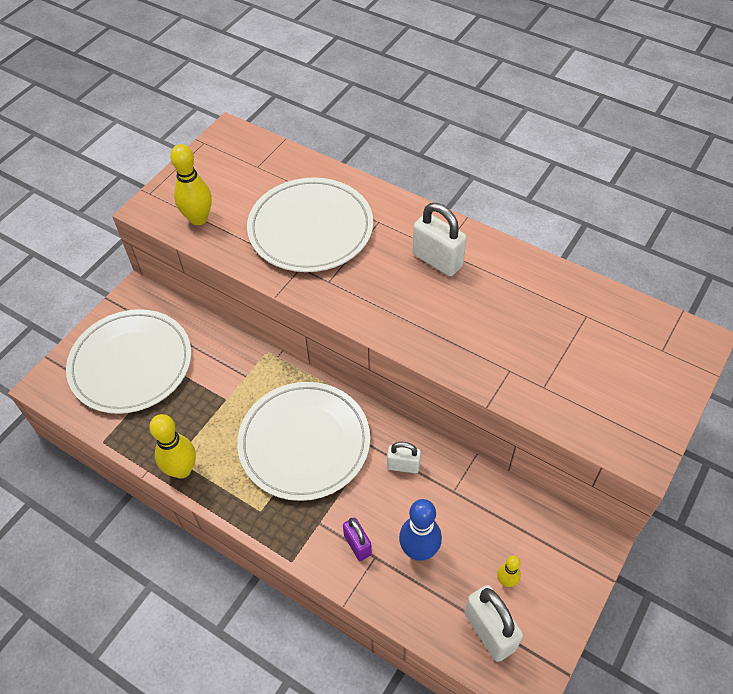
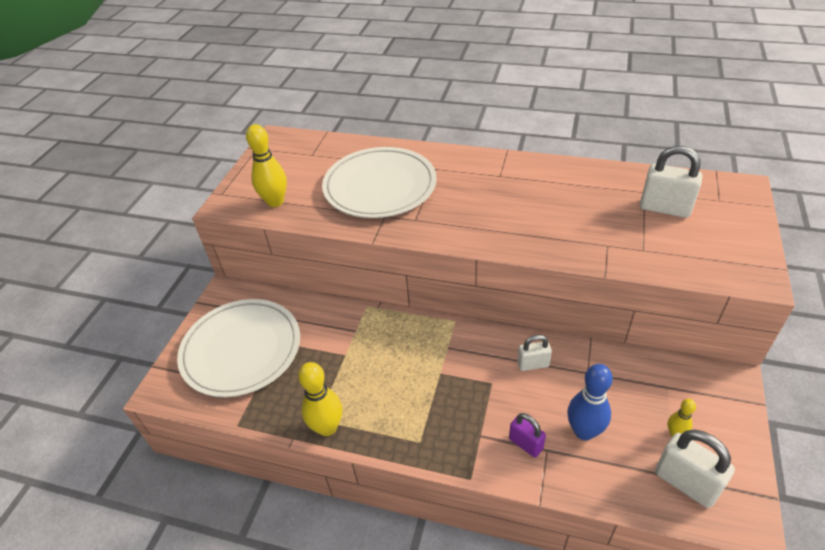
camera: 15 degrees left, 10 degrees down
(304, 442) = (434, 370): white plate -> none
(437, 260) = (500, 183): white padlock -> white padlock (664, 208)

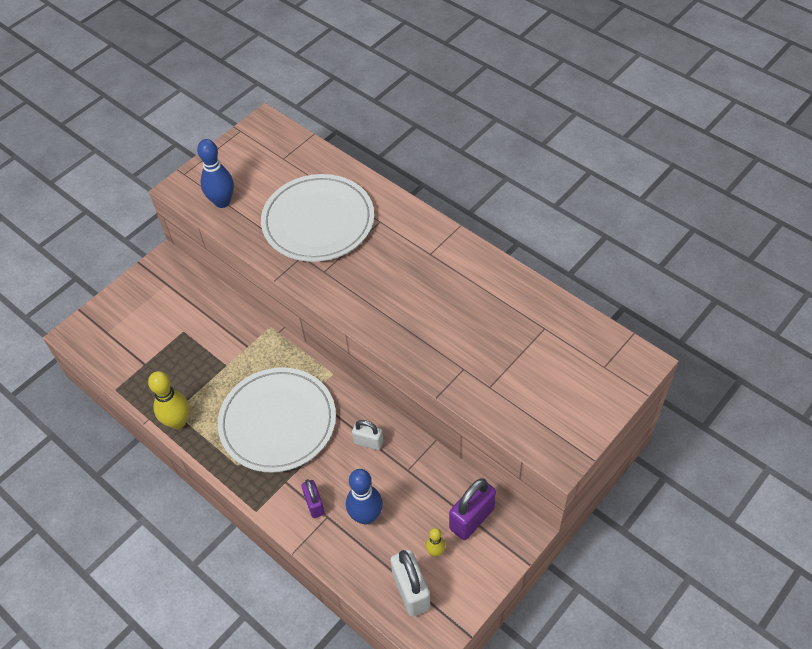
camera: 25 degrees right, 10 degrees up
(241, 350) = (150, 324): white plate -> white plate (278, 422)
(275, 202) = (222, 202): yellow bowling pin -> blue bowling pin
(664, 208) = (546, 353): white padlock -> none
(680, 388) = (471, 518): none -> purple padlock

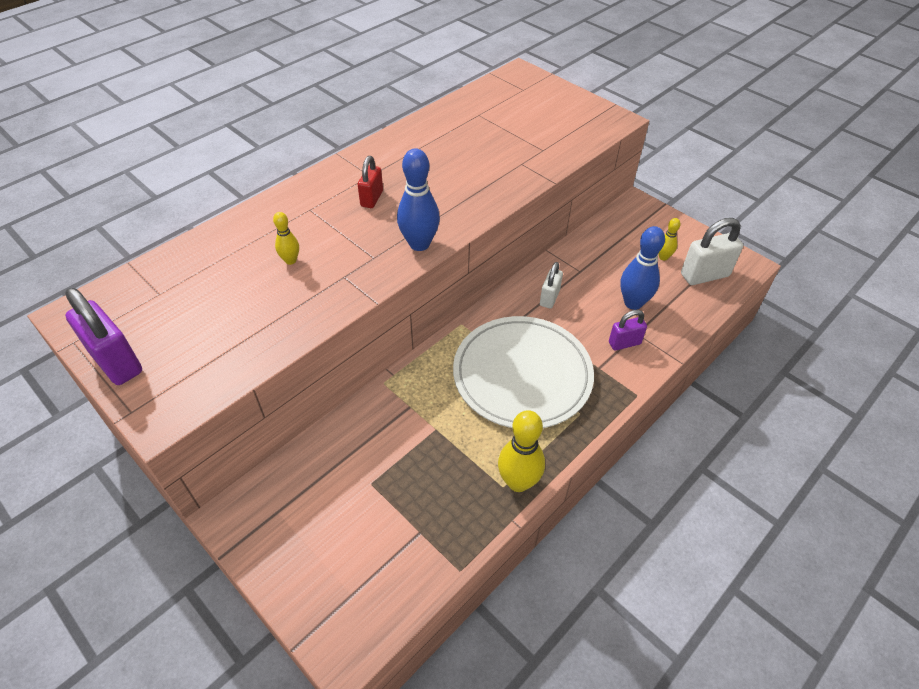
camera: 90 degrees left, 5 degrees down
(222, 202) = (214, 360): blue bowling pin -> blue bowling pin (419, 244)
(318, 221) = (290, 260): white plate -> yellow bowling pin
(397, 259) = (372, 199): none -> red padlock
(471, 518) = (627, 232): purple padlock -> purple padlock (116, 362)

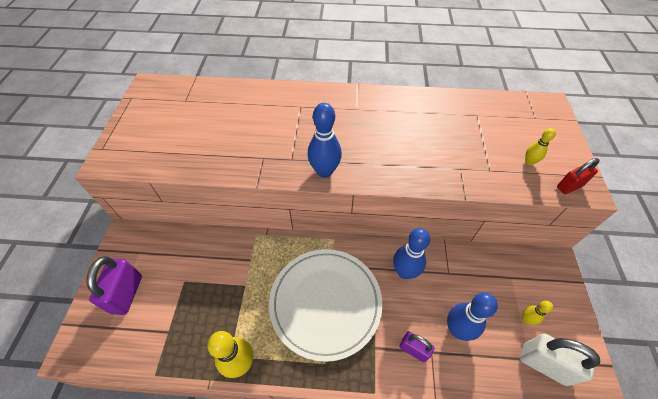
camera: 50 degrees right, 5 degrees up
(116, 362) = (129, 120): purple padlock -> purple padlock (127, 294)
(290, 260) = (253, 128): yellow bowling pin -> yellow bowling pin (529, 162)
(372, 199) = (338, 123): red padlock -> red padlock (569, 186)
(549, 298) = (404, 272): white padlock -> blue bowling pin

